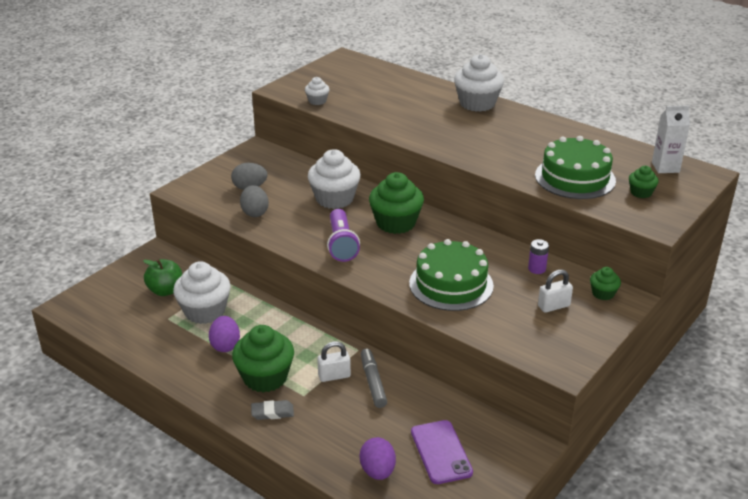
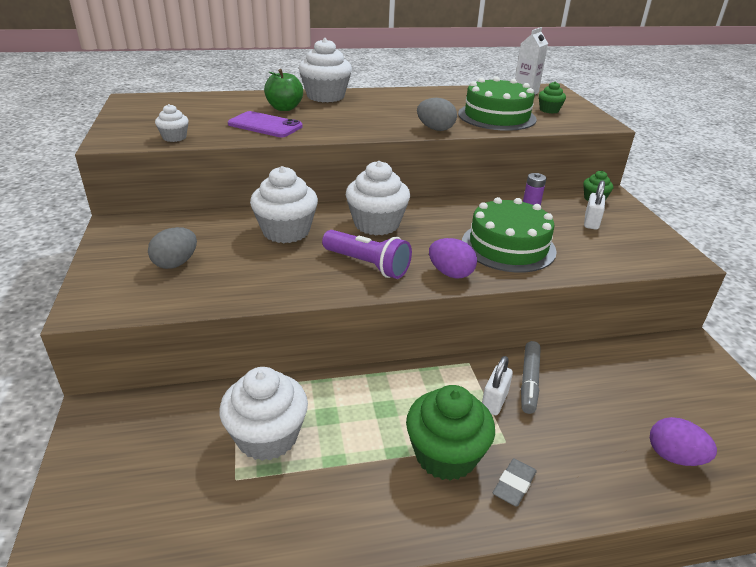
camera: 50 degrees left, 0 degrees up
(165, 290) = (179, 448): green apple -> green apple (284, 108)
(225, 345) = (352, 455): purple egg -> purple egg (450, 273)
(255, 212) = (226, 283): grey egg -> grey egg (435, 129)
(373, 382) = (529, 381): grey marker -> grey marker turned 105 degrees counterclockwise
(396, 223) = (376, 224): green cupcake -> white cupcake
(441, 452) = (669, 398): purple phone -> purple phone (265, 125)

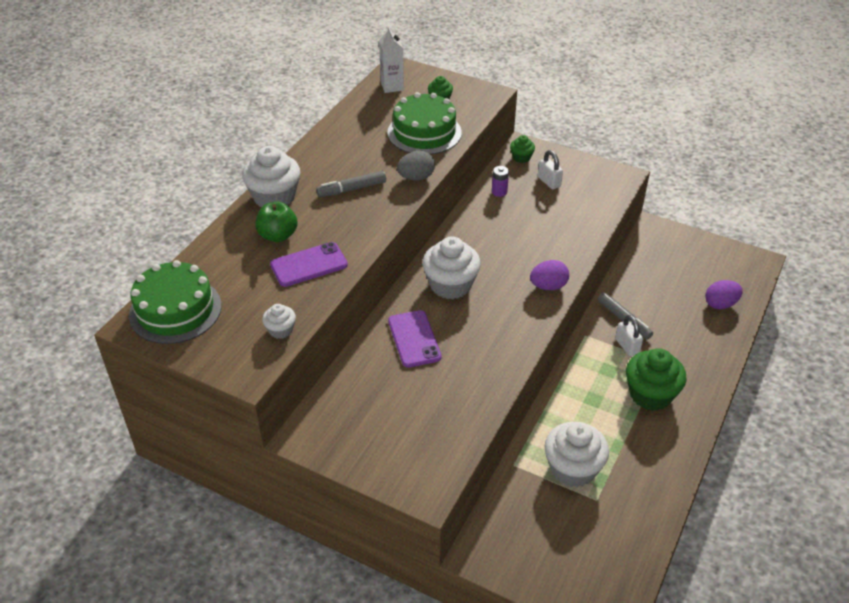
camera: 50 degrees left, 10 degrees up
(176, 263) = (406, 421): grey egg -> none
(286, 231) = (414, 339): white cupcake -> purple phone
(367, 265) = (502, 320): purple flashlight -> none
(378, 114) = (352, 189): none -> grey marker
(508, 246) = (541, 239): green cake -> green cake (175, 310)
(514, 485) = (691, 379): grey eraser -> none

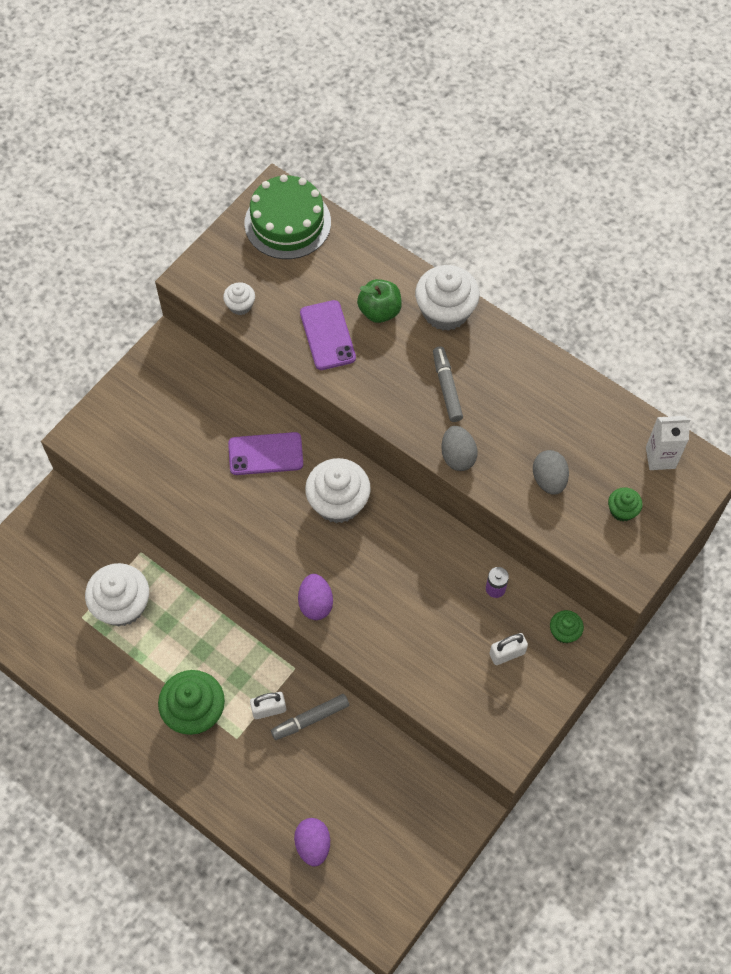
camera: 100 degrees right, 20 degrees up
(424, 132) = (549, 480): green cake -> grey egg

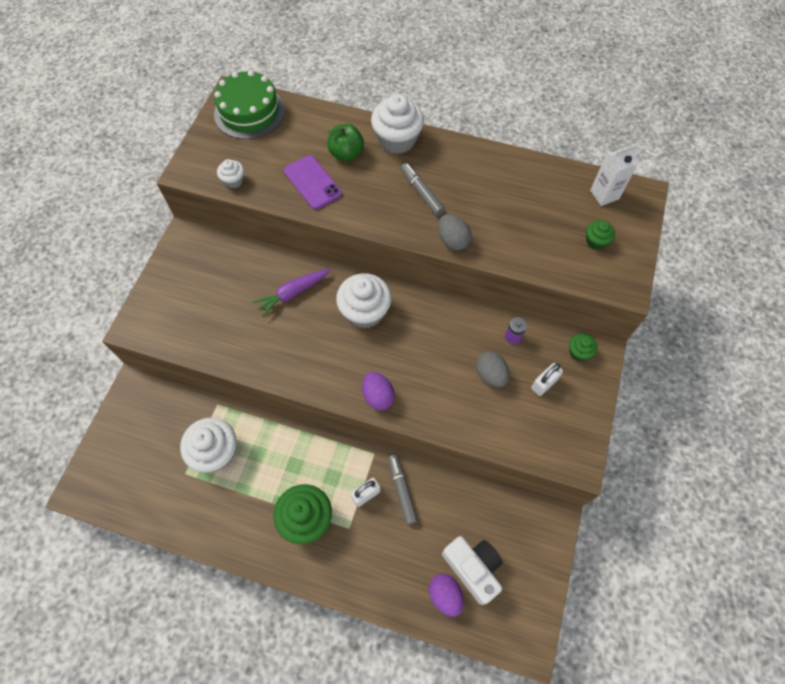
camera: 20 degrees left, 0 degrees up
(265, 454) = (293, 293): purple phone -> purple carrot
(310, 719) = (402, 490): grey marker -> grey marker turned 120 degrees clockwise
(355, 829) = (473, 568): none -> white camera
(549, 480) = (530, 236): grey egg -> grey egg (490, 375)

